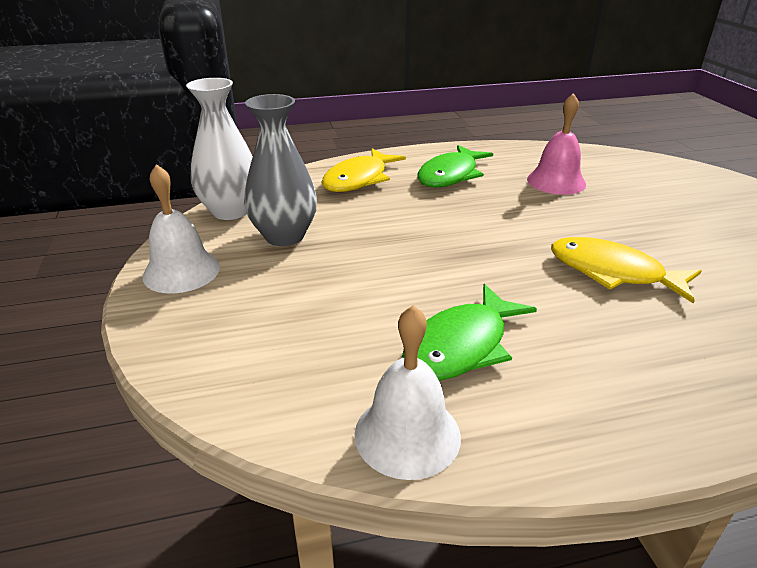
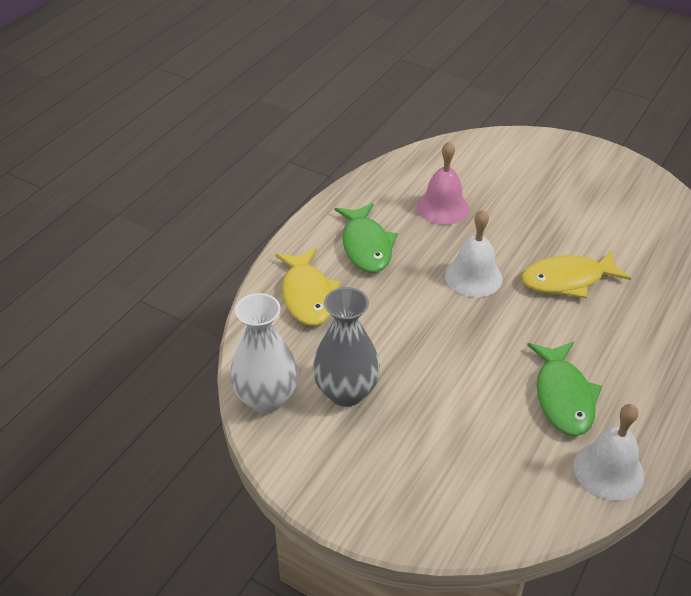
camera: 45 degrees left, 10 degrees up
(181, 271) = (330, 476): white bell -> white bell (473, 277)

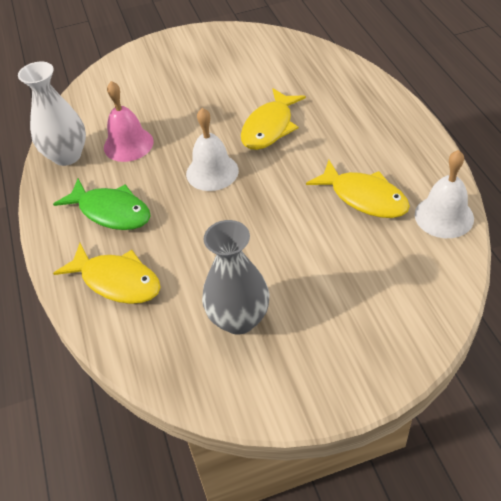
camera: 45 degrees left, 5 degrees up
(266, 398) = (191, 378): white vase -> white vase (67, 156)
(563, 396) = (364, 197): green fish -> yellow fish

